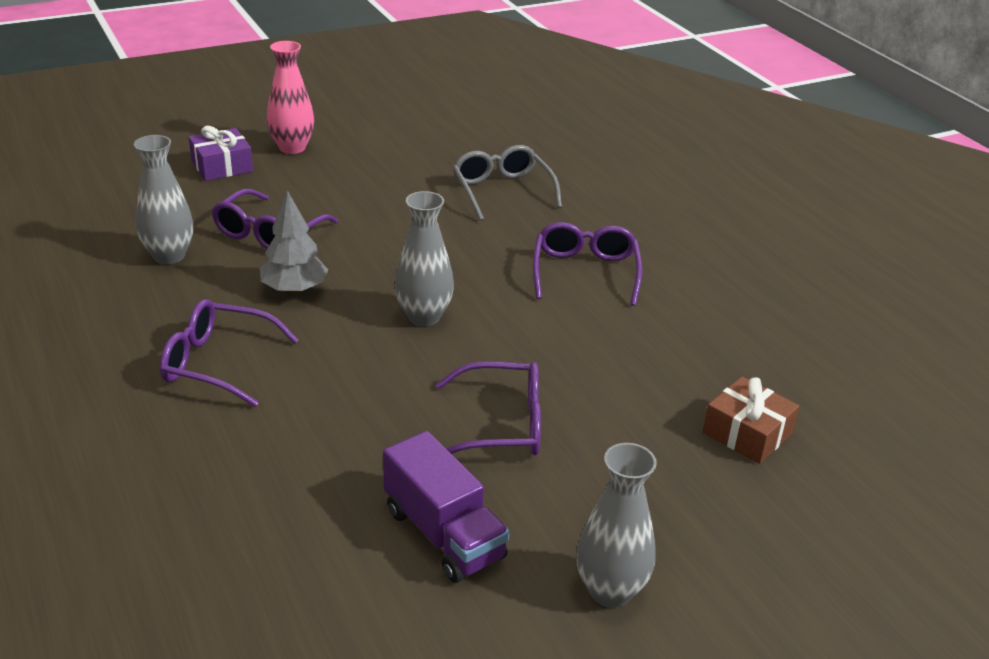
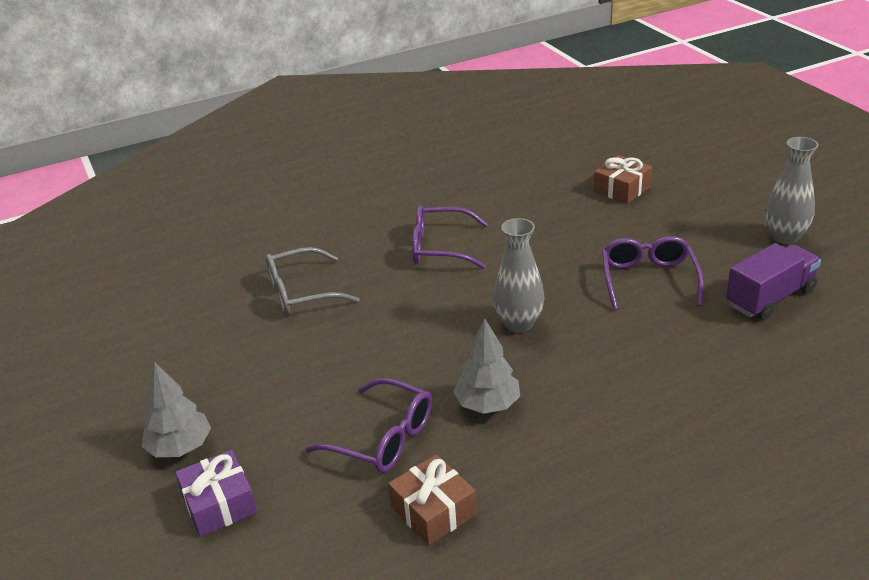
camera: 85 degrees left, 0 degrees up
(169, 256) = (433, 511): grey vase -> brown gift
(219, 363) = (617, 436): purple glasses -> none
(292, 148) = (180, 448): pink vase -> grey tree

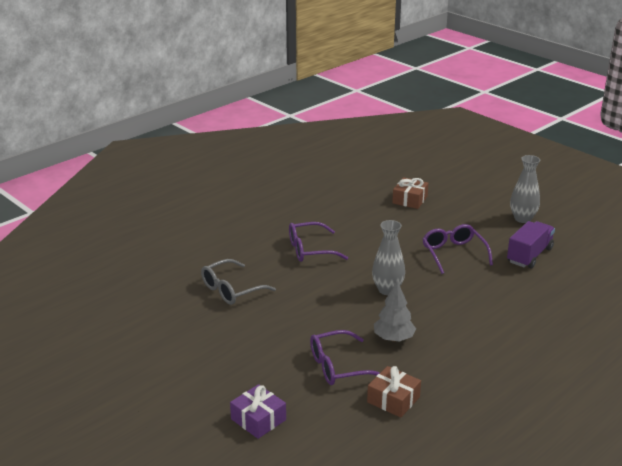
camera: 20 degrees left, 5 degrees down
(180, 448) = (210, 393): grey tree -> none
(382, 438) = (339, 366): purple glasses -> purple glasses turned 150 degrees clockwise

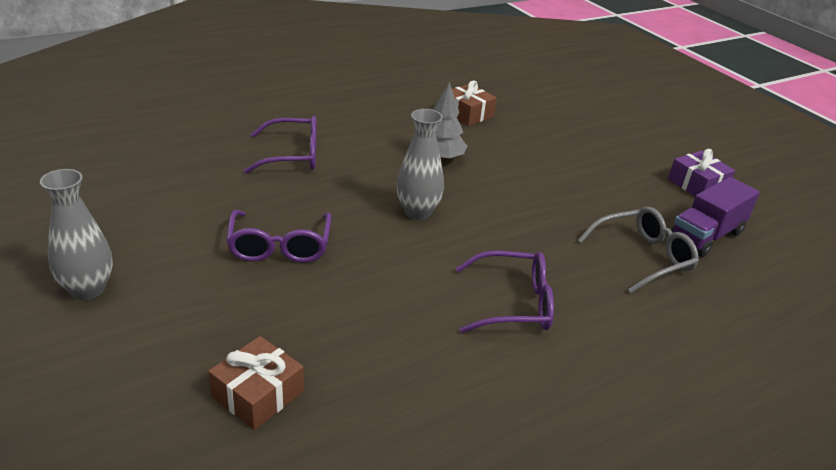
camera: 170 degrees left, 5 degrees up
(258, 419) = (598, 124): purple gift -> purple gift (697, 185)
(339, 366) = (512, 146): purple glasses -> purple glasses (292, 155)
(529, 255) = (167, 219): purple truck -> purple truck (706, 236)

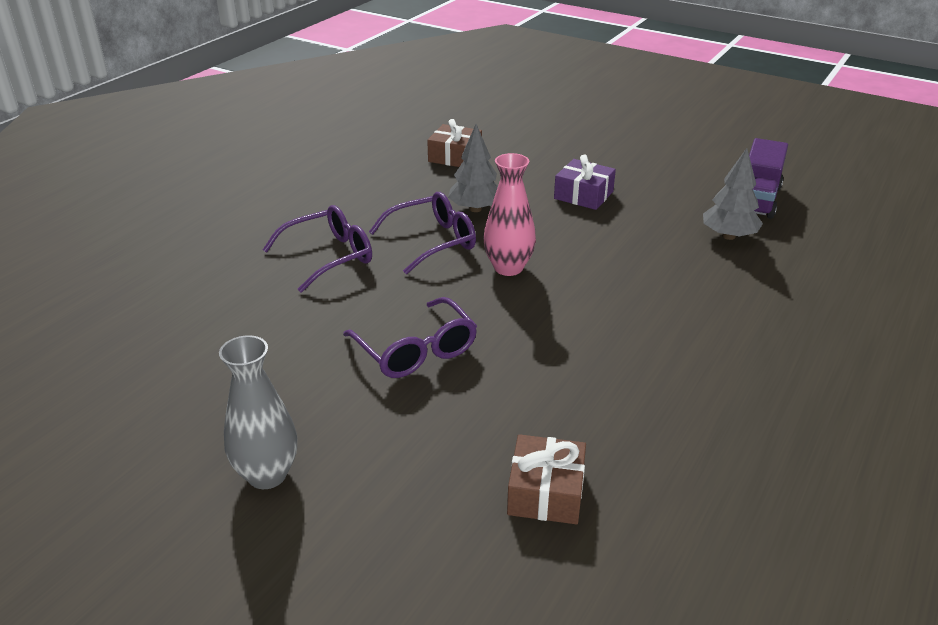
camera: 25 degrees left, 0 degrees up
(417, 212) = (508, 268): grey vase -> pink vase
(512, 303) = (671, 317): purple glasses -> purple glasses (432, 242)
(642, 257) = (728, 236): grey glasses -> grey tree
(697, 185) = (709, 157): purple gift -> purple gift (583, 195)

